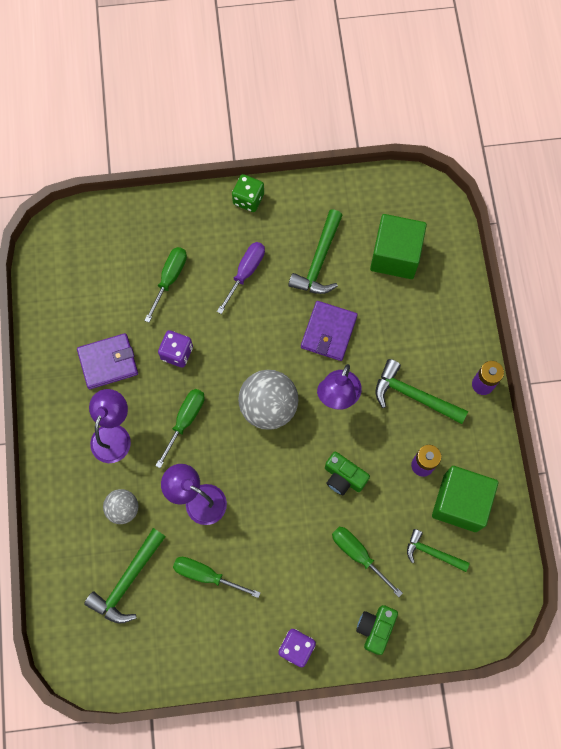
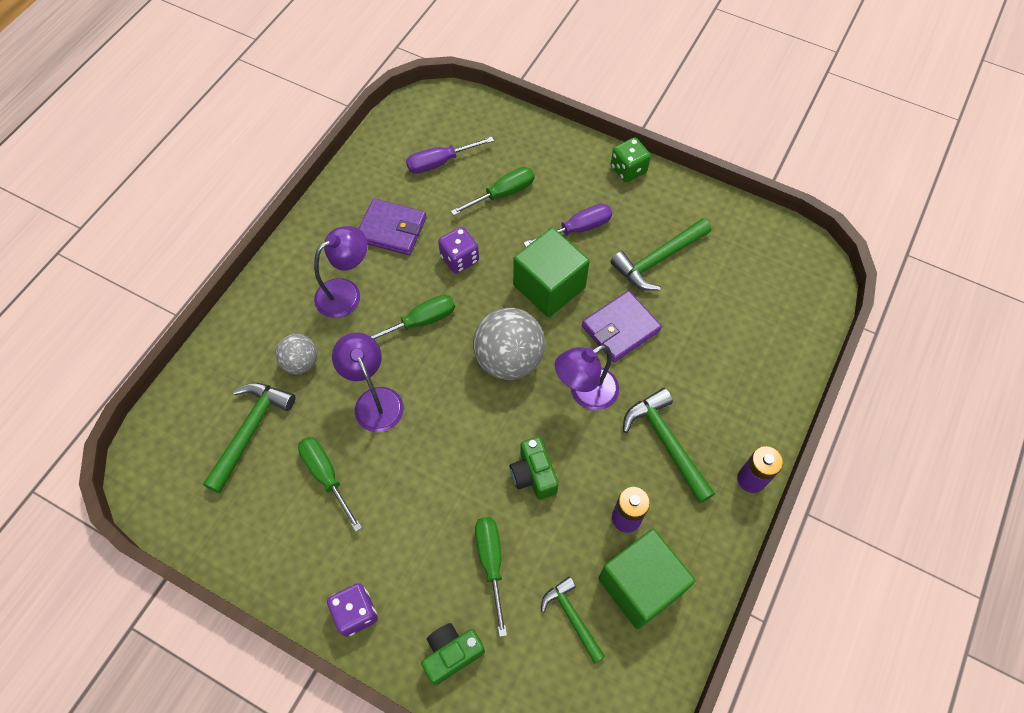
camera: 35 degrees right, 10 degrees down
(102, 282) = (440, 162): none -> purple screwdriver
(127, 581) = (250, 430): green hammer -> green hammer turned 135 degrees clockwise
(395, 255) = (741, 299): green cube -> green cube (549, 286)

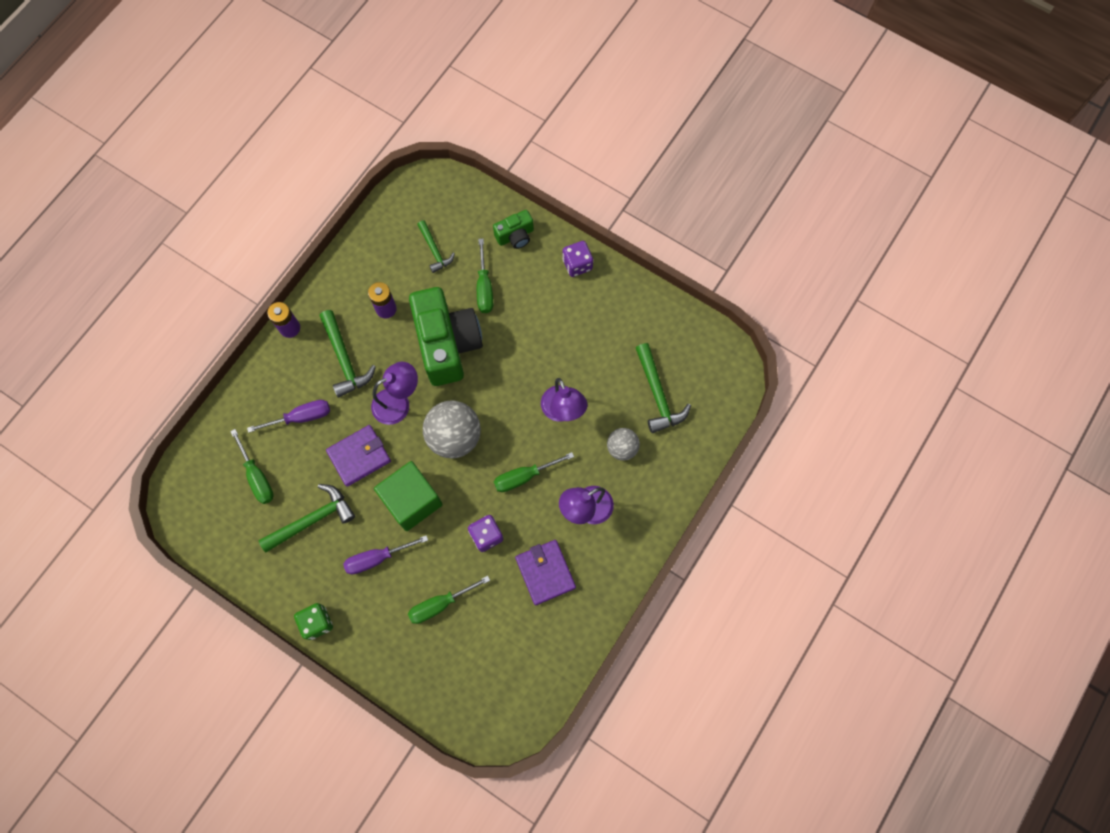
camera: 175 degrees left, 10 degrees up
(250, 430) = (658, 395): green hammer -> green hammer turned 45 degrees counterclockwise
(326, 476) = (599, 355): green screwdriver -> green screwdriver (257, 476)
(392, 229) = (545, 572): purple wallet -> purple wallet turned 45 degrees clockwise
(440, 162) = (496, 648): purple screwdriver -> purple screwdriver (301, 417)
(533, 475) = (447, 344): green camera -> green camera, size x2.12
(640, 585) = (385, 265): green cube -> none

